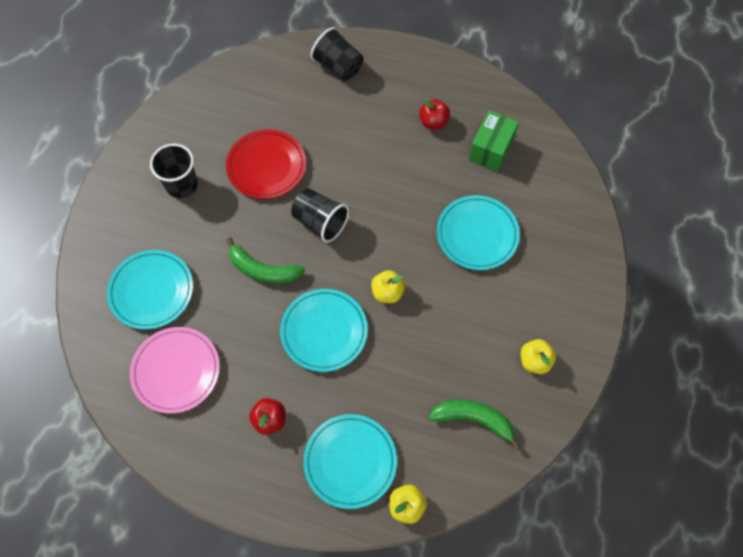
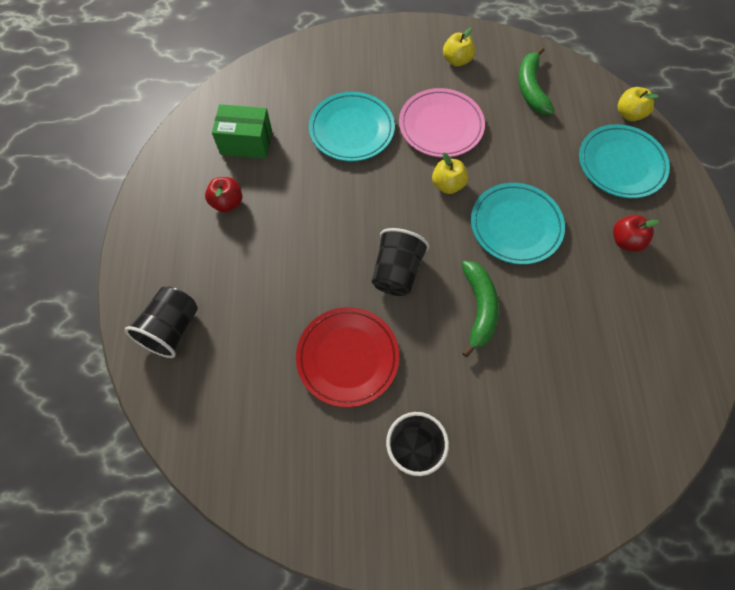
camera: 110 degrees left, 0 degrees up
(151, 291) = (563, 420): turquoise plate -> none
(176, 371) = (633, 349): pink plate -> pink plate (441, 126)

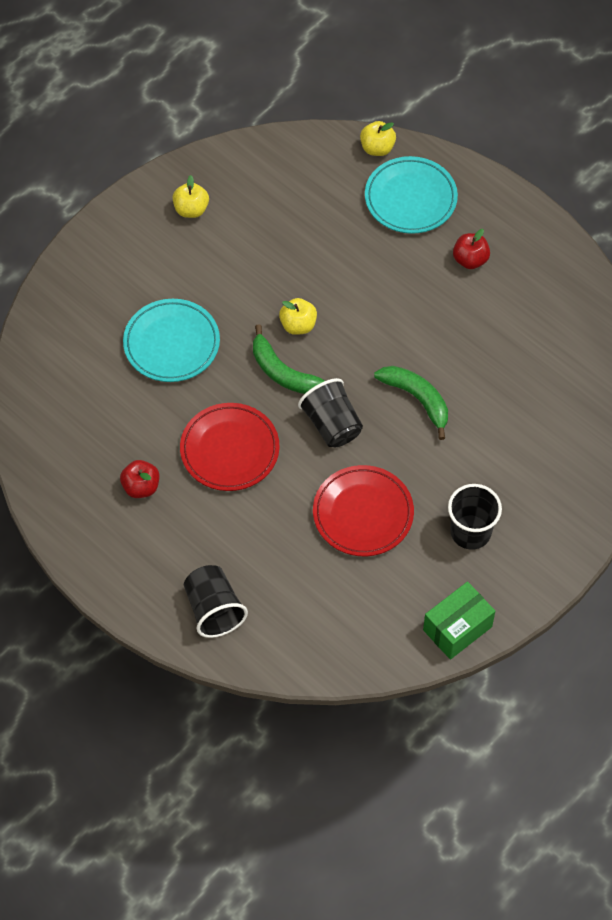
camera: 45 degrees left, 5 degrees down
(246, 142) = (96, 428): green box -> green box (457, 628)
(309, 228) = (230, 450): none -> red plate
(441, 126) = (241, 280): pink plate -> none
(515, 226) = (381, 315): turquoise plate -> none
(531, 88) = (279, 186): green banana -> green banana (283, 372)

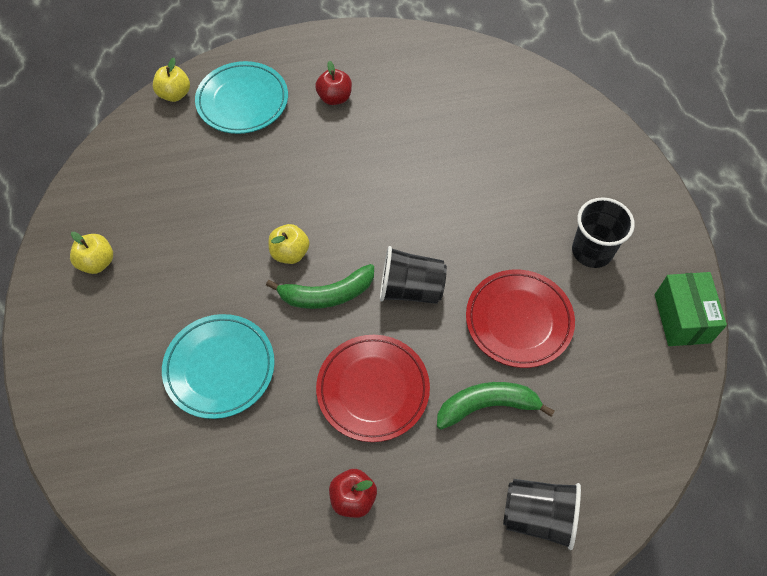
camera: 55 degrees left, 0 degrees up
(417, 399) = (435, 211): green banana -> green banana (487, 406)

